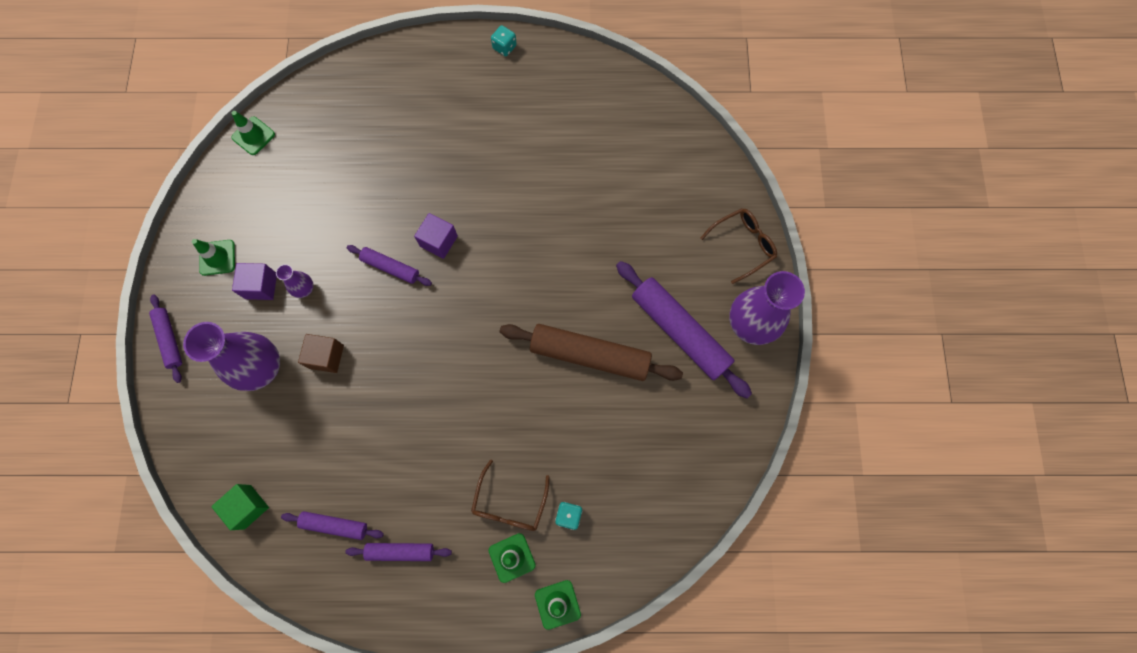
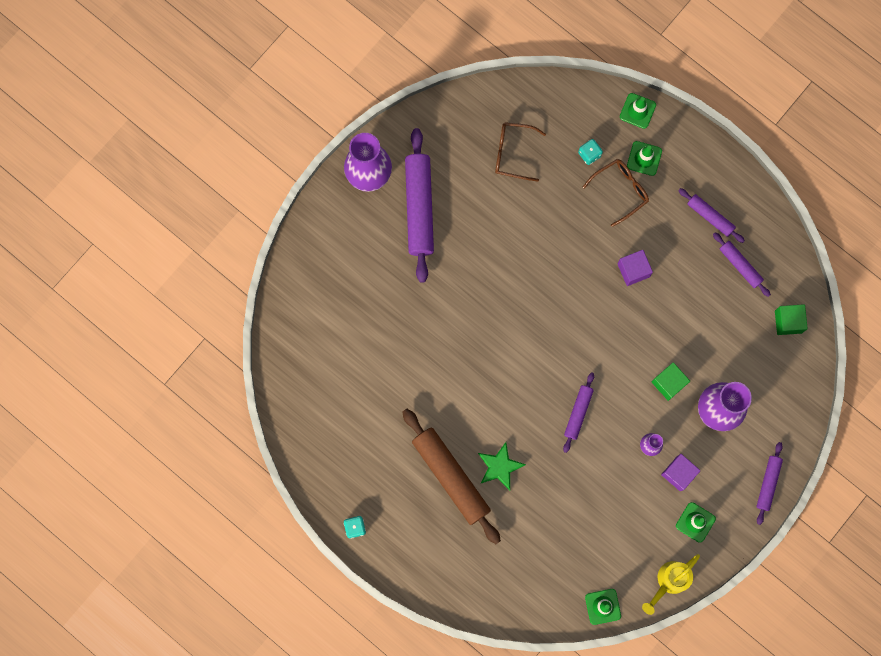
camera: 140 degrees left, 5 degrees up
(208, 195) = (669, 581): none -> yellow watering can
(326, 356) = (668, 383): brown cube -> green cube
(390, 268) = (578, 413): purple rolling pin -> purple rolling pin turned 45 degrees clockwise
(425, 175) = (499, 466): none -> green star
(439, 241) = (529, 405): purple cube -> purple cube (633, 270)
(590, 355) = (492, 240): brown rolling pin -> brown rolling pin (451, 476)
(743, 245) = (322, 230): brown glasses -> brown glasses (512, 153)

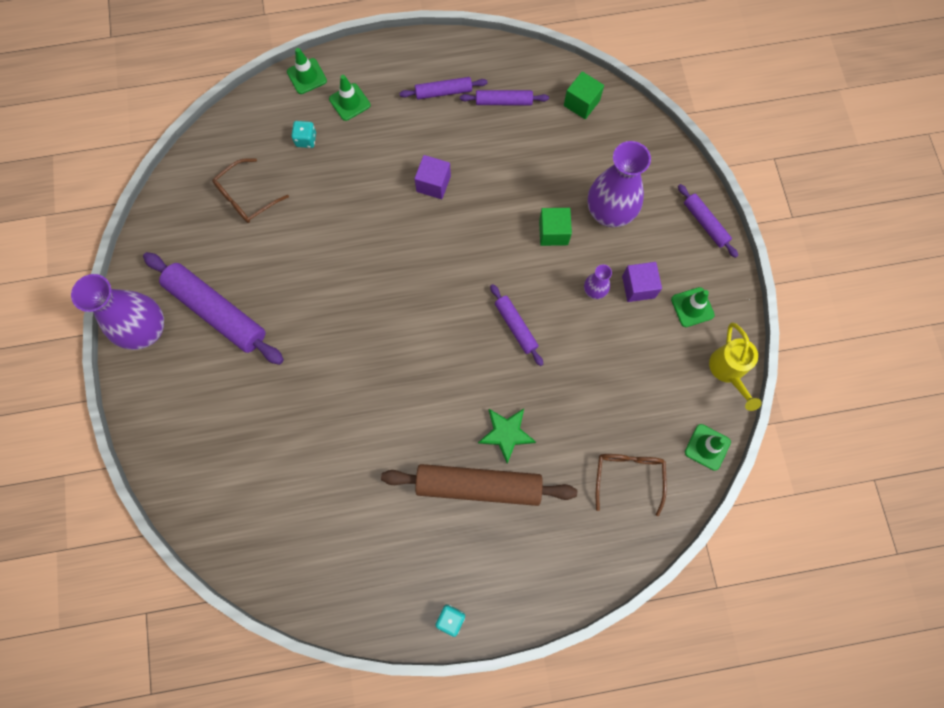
camera: 50 degrees left, 5 degrees down
(621, 190) = (358, 140): brown glasses -> brown glasses (628, 476)

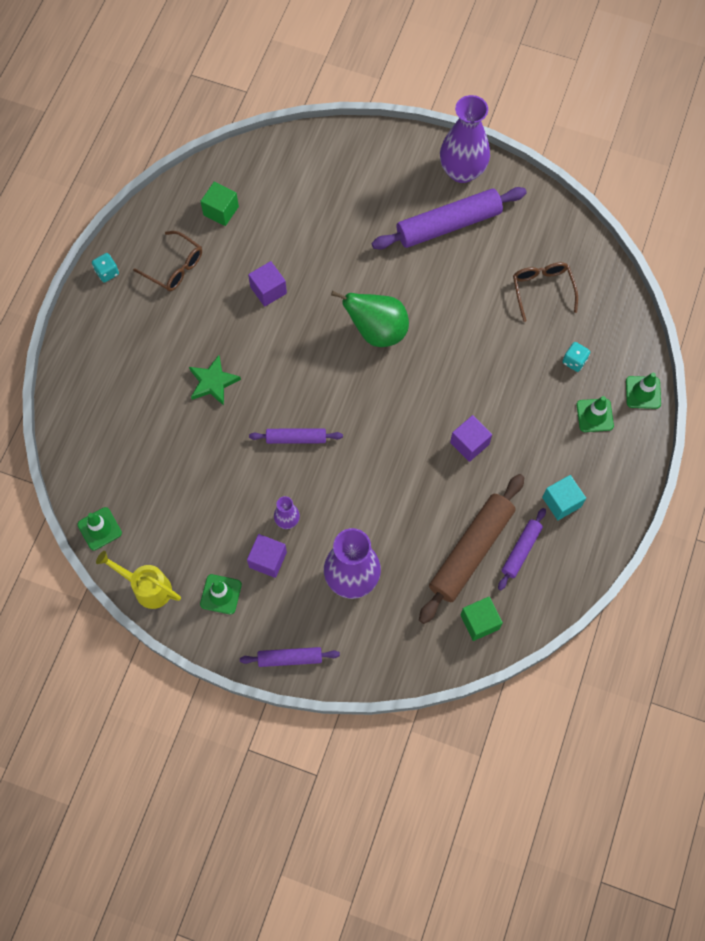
camera: 120 degrees right, 5 degrees down
(368, 315) = (377, 331): none -> green pear
(380, 440) = (268, 290): none -> purple cube
(443, 92) = (561, 502): purple rolling pin -> turquoise cube
(478, 485) = (187, 341): brown rolling pin -> brown rolling pin (471, 551)
(553, 232) = (362, 518): green cube -> green cube (221, 211)
(628, 476) = (119, 453): brown glasses -> brown glasses (175, 267)

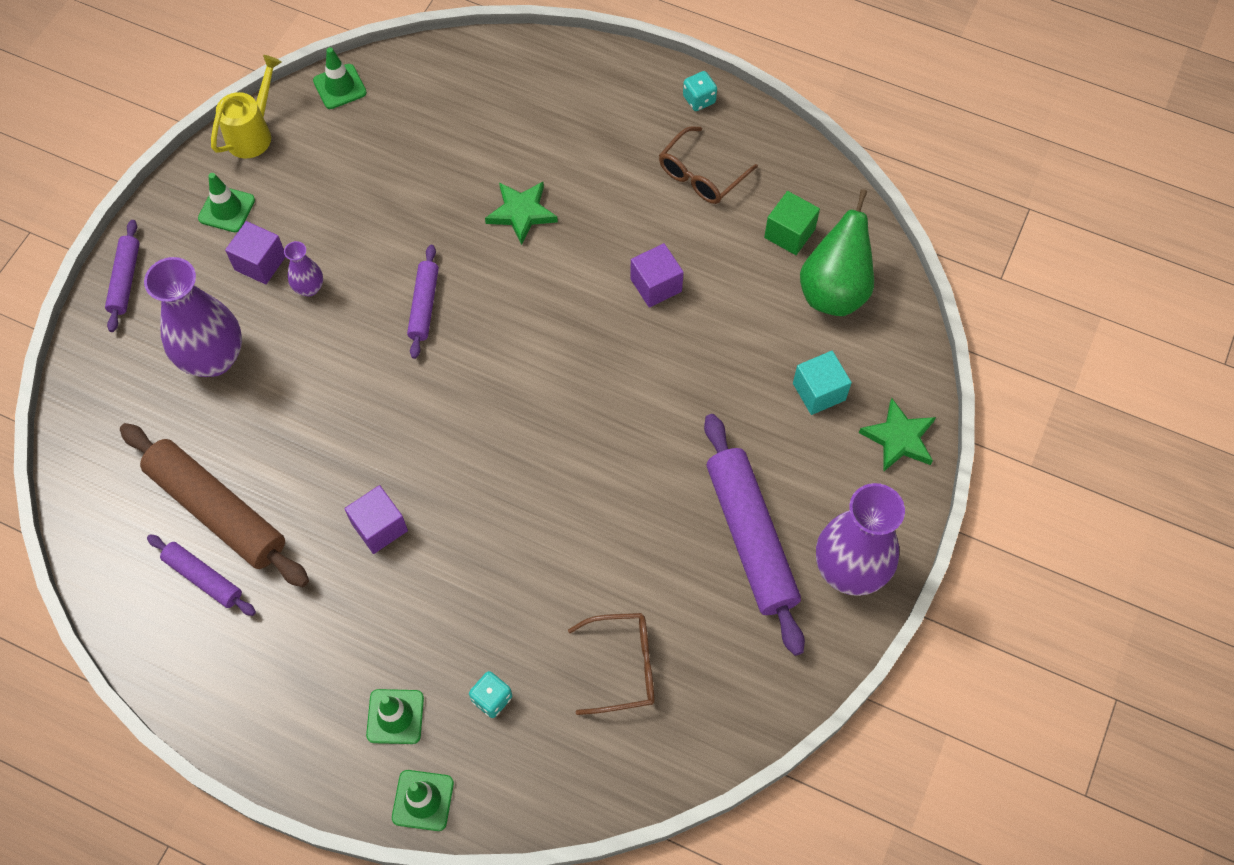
camera: 95 degrees right, 5 degrees down
(371, 146) = (899, 438): none -> green star
(377, 331) = (576, 420): green pear -> green pear (834, 291)
(479, 622) = (115, 510): green cube -> none
(561, 502) = (264, 645): turquoise cube -> turquoise cube (819, 391)

